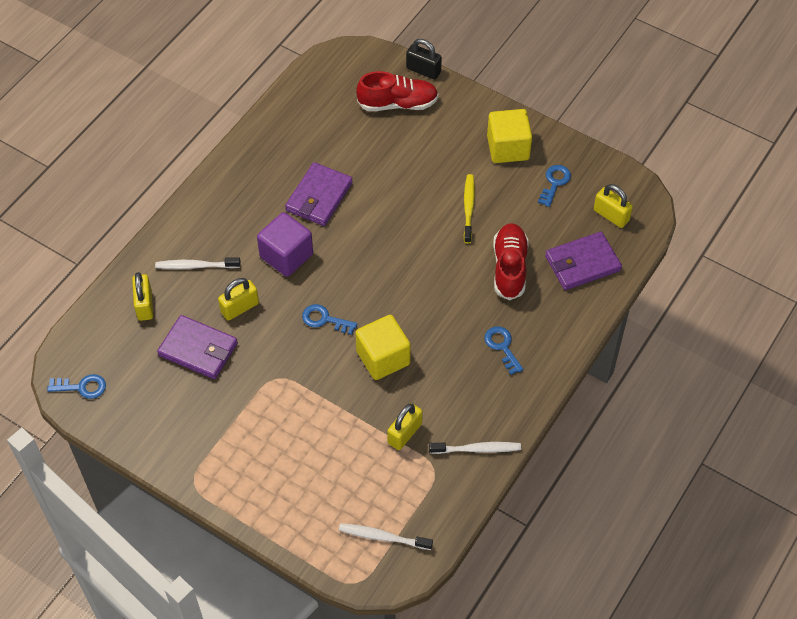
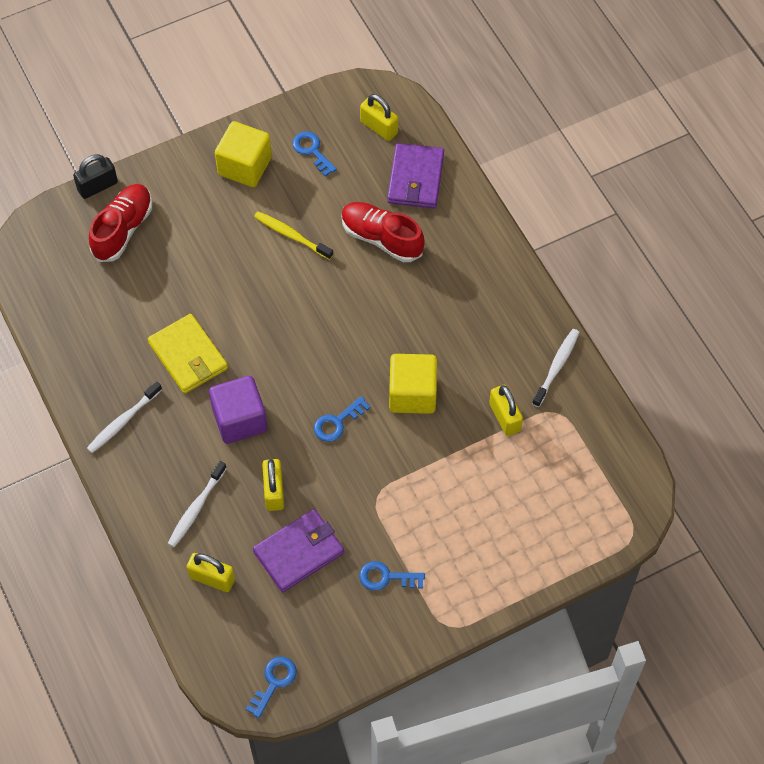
camera: 60 degrees left, 5 degrees up
(319, 197) = (188, 356): purple wallet -> yellow wallet
(383, 537) = (600, 489): white toothbrush -> white toothbrush (123, 421)
(502, 347) = (463, 290): blue key -> blue key (386, 577)
(611, 215) = (379, 127): yellow padlock -> yellow padlock turned 60 degrees clockwise

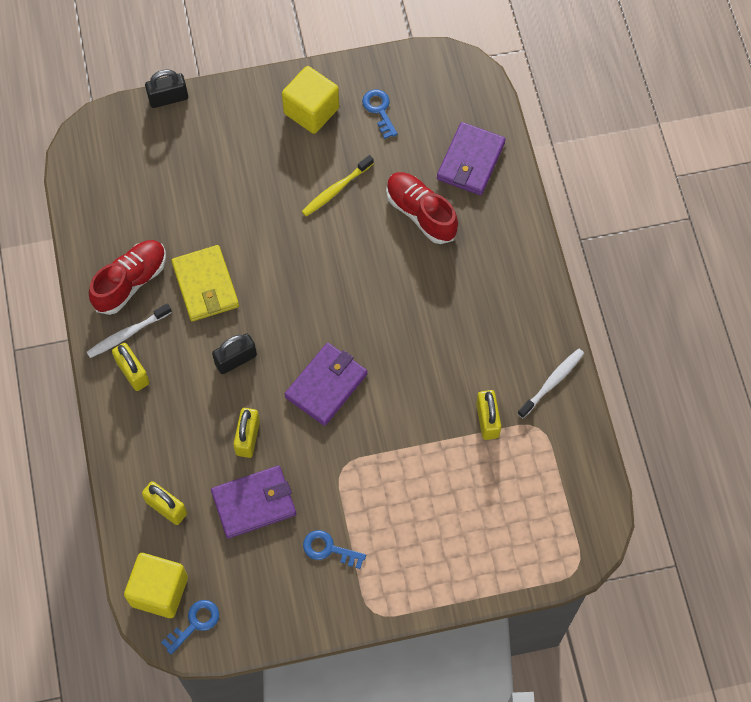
camera: 15 degrees right, 5 degrees up
(123, 229) = (180, 146): red shoe -> red shoe (131, 282)
(196, 508) = (171, 436): white toothbrush -> none
(240, 420) = (236, 359): purple cube -> black padlock
(291, 235) = (336, 190): yellow toothbrush -> yellow toothbrush turned 90 degrees counterclockwise
(337, 422) = (326, 385): blue key -> purple wallet
(379, 127) = (450, 101): yellow padlock -> yellow padlock (133, 372)
(412, 394) = (405, 375): yellow cube -> yellow cube (159, 591)

